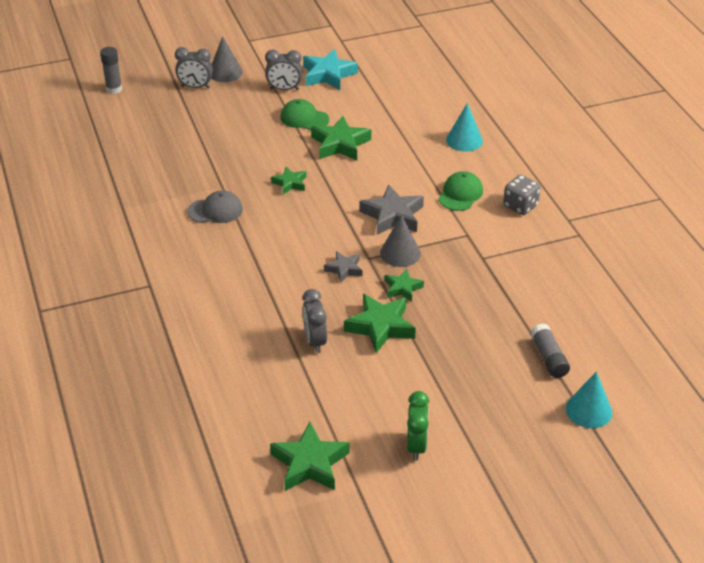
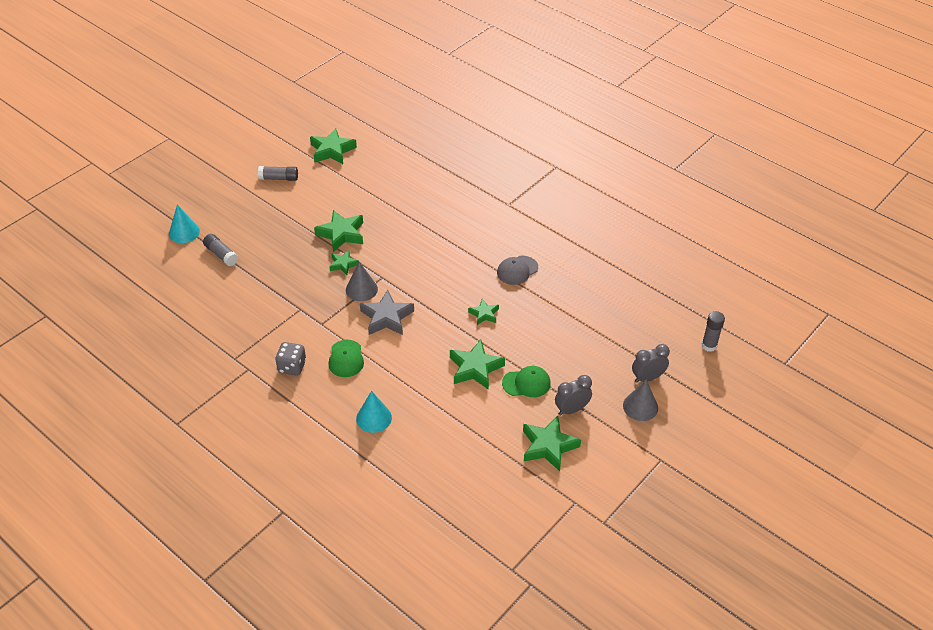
camera: 150 degrees right, 5 degrees up
(315, 341) = (376, 210): grey clock -> none
(328, 74) = (548, 446): turquoise star -> green star
(344, 269) = (392, 262): grey star -> none
(416, 446) = (279, 178): green clock -> grey glue stick

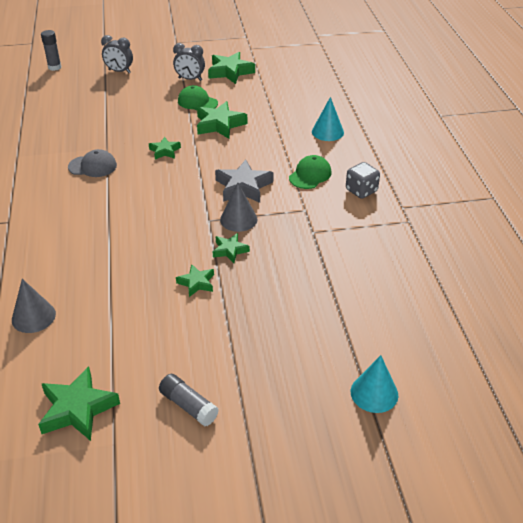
camera: 140 degrees left, 5 degrees down
(221, 255) = (348, 333): grey glue stick -> none
(341, 234) = (196, 283): green star -> green star, size x0.58
(640, 406) = (147, 63): grey cone -> grey cone (33, 316)

